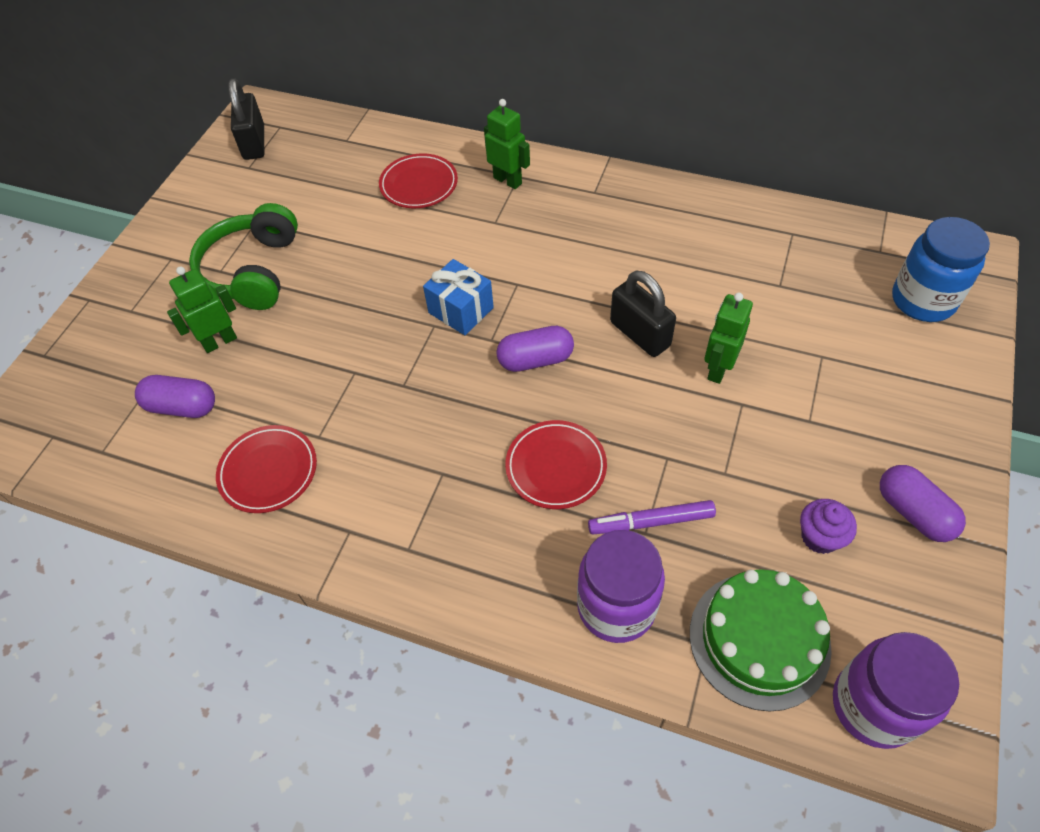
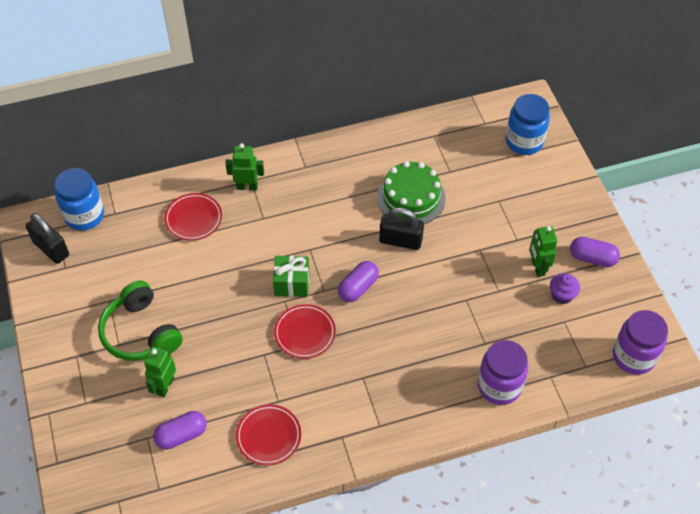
camera: 40 degrees left, 0 degrees up
(315, 128) = (84, 215): none -> blue jar
(461, 310) = (292, 283): blue gift -> green gift
(556, 467) = (417, 338): red plate -> red plate (305, 333)
(651, 522) = (483, 336): purple marker -> none
(718, 369) = (454, 237): green robot -> green robot (537, 267)
(759, 640) = (570, 359): green cake -> green cake (411, 197)

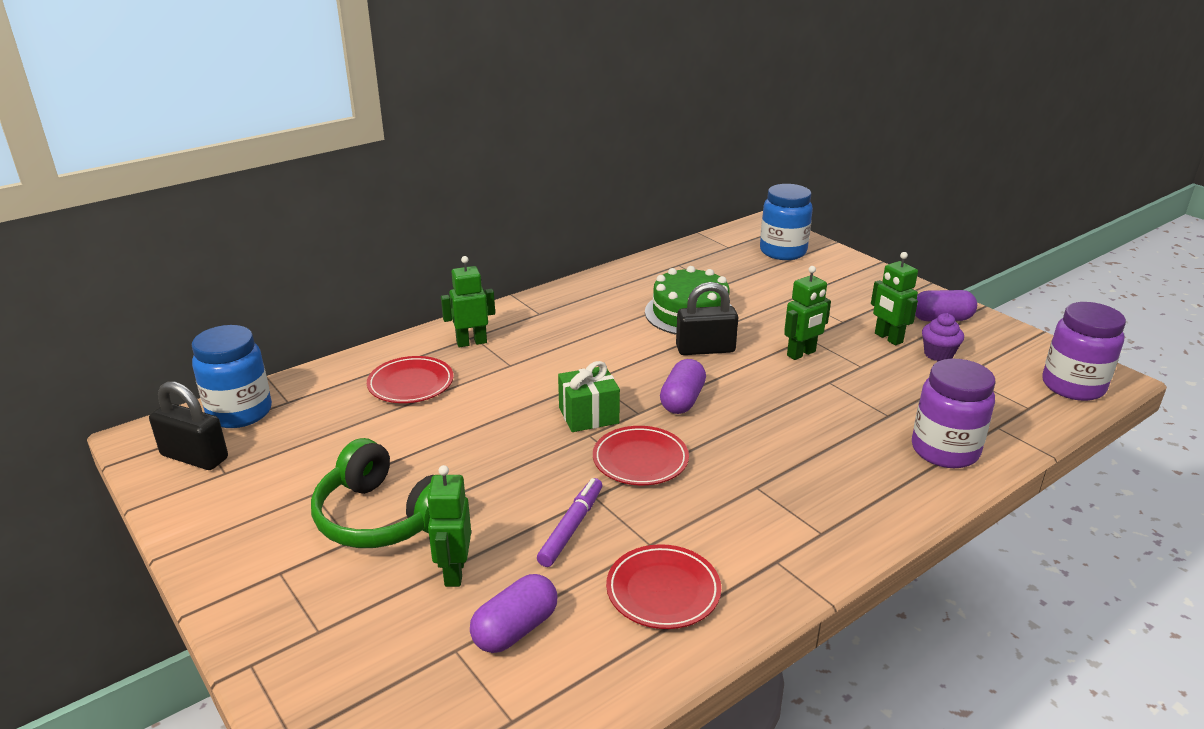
camera: 20 degrees left, 25 degrees down
(240, 374) = (571, 527): none -> purple marker
(464, 265) = (801, 354): none -> green robot

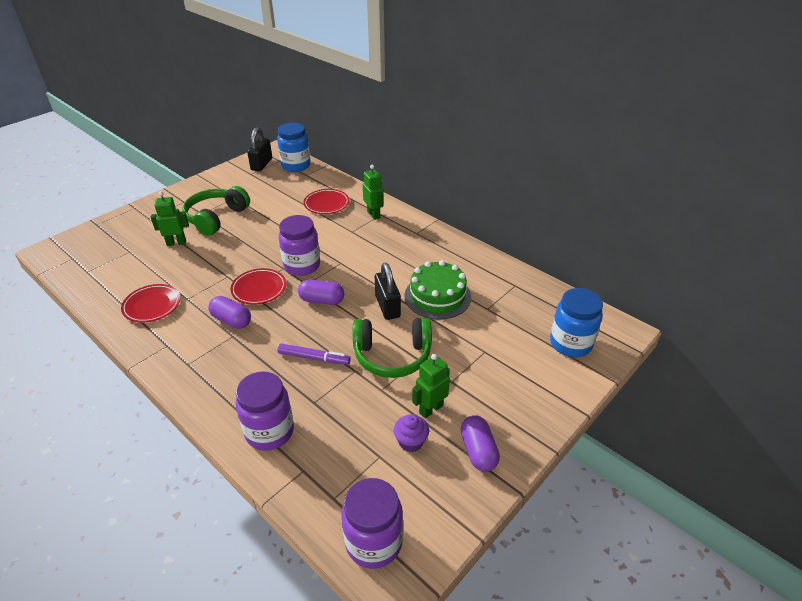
camera: 80 degrees right, 10 degrees up
(515, 629) = (137, 265): purple capsule -> purple capsule (231, 320)
(571, 527) = (203, 271): purple marker -> purple marker (314, 358)
(588, 415) = (302, 265): green gift -> purple jar
(801, 354) = (392, 355): green robot -> green headphones

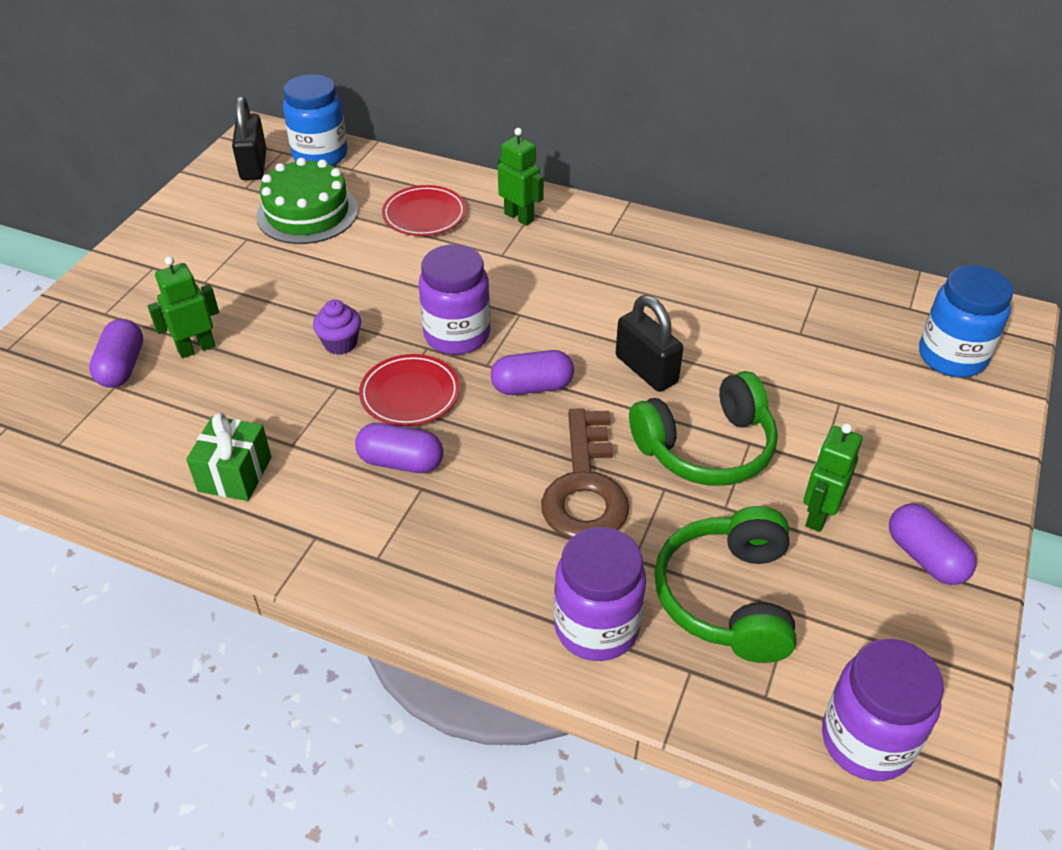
camera: 20 degrees left, 5 degrees up
(138, 243) = (122, 367): none -> purple capsule
(152, 305) = (235, 474): red plate -> green gift
(216, 218) = (239, 284): green headphones -> green headphones (727, 597)
(314, 358) = (585, 486): purple marker -> brown key
(411, 442) = (822, 574): purple cupcake -> purple cupcake (340, 343)
(437, 296) = (713, 332): green cake -> green cake (307, 213)

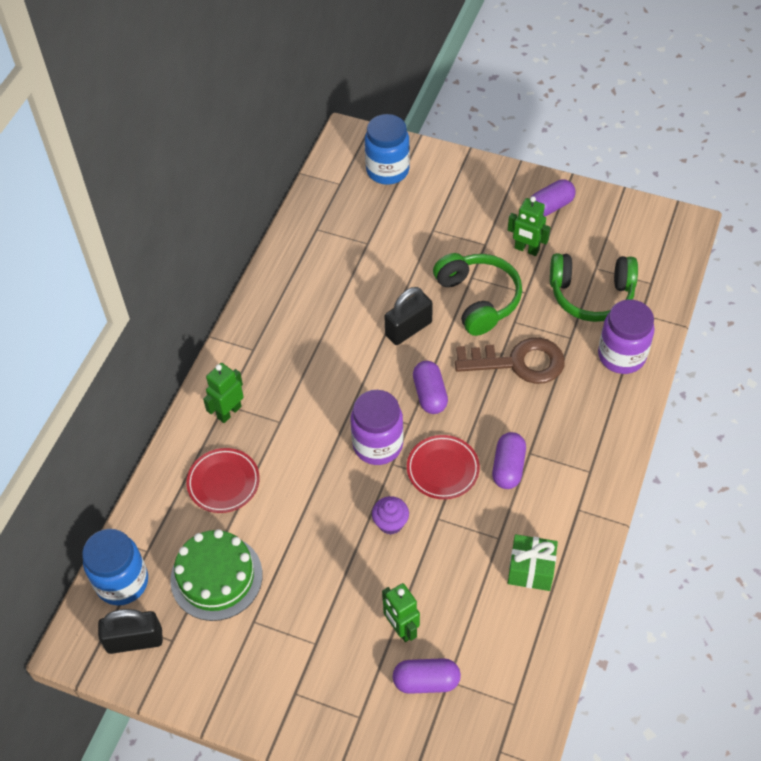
camera: 90 degrees left, 10 degrees up
(866, 740) = (668, 245): purple jar -> none

